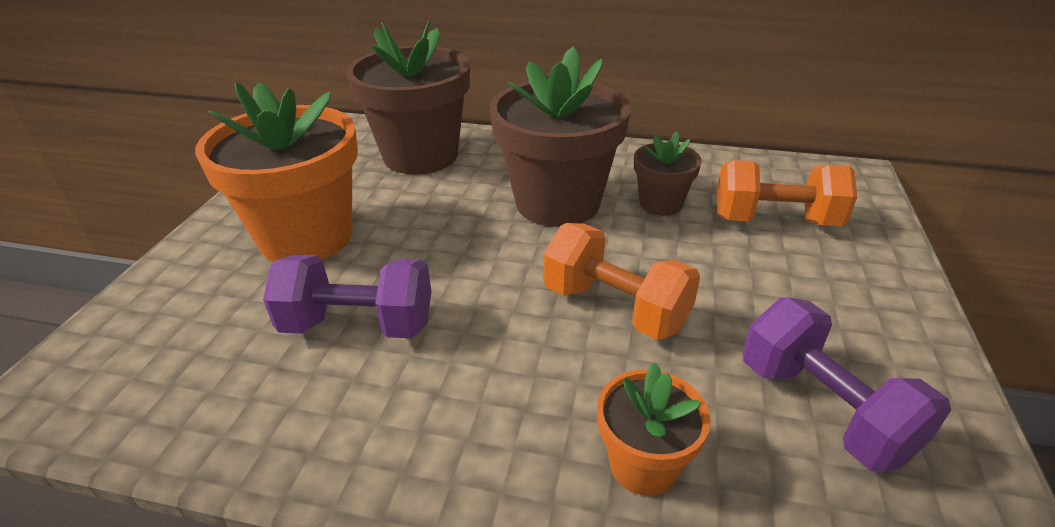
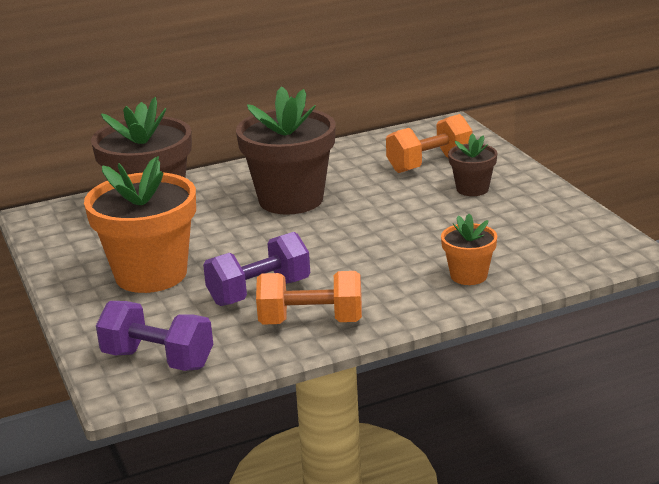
camera: 35 degrees left, 10 degrees down
(615, 308) = (389, 232): orange dumbbell -> orange dumbbell (311, 322)
(660, 204) = (355, 178): brown flower pot -> brown flower pot (472, 189)
(823, 409) = (523, 229): purple dumbbell -> purple dumbbell (158, 360)

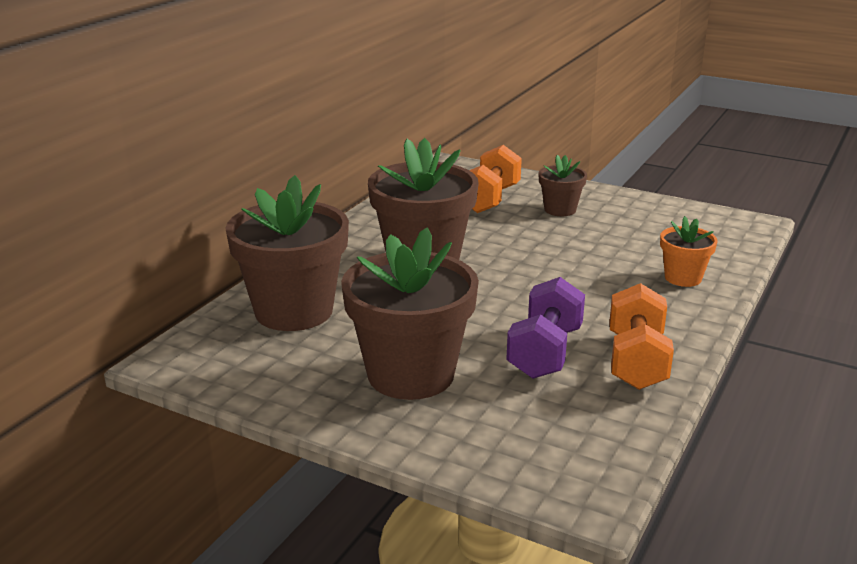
camera: 40 degrees left, 0 degrees up
(151, 274) = (410, 375): orange flower pot -> brown flower pot
(158, 360) = (569, 454): purple dumbbell -> none
(311, 322) = (636, 361): orange dumbbell -> orange dumbbell turned 45 degrees counterclockwise

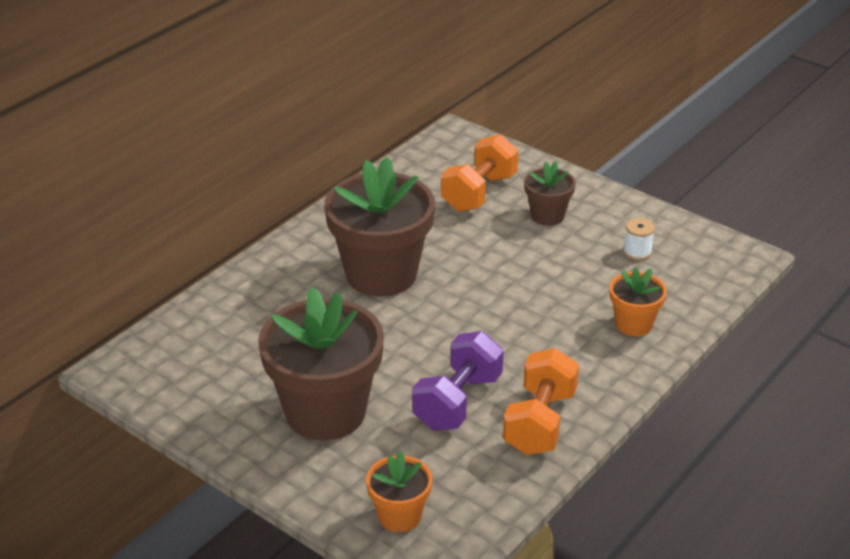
camera: 10 degrees right, 10 degrees up
(294, 311) = (240, 324): brown flower pot -> none
(530, 459) = (399, 516): none -> orange flower pot
(655, 228) = (637, 252): none -> white spool

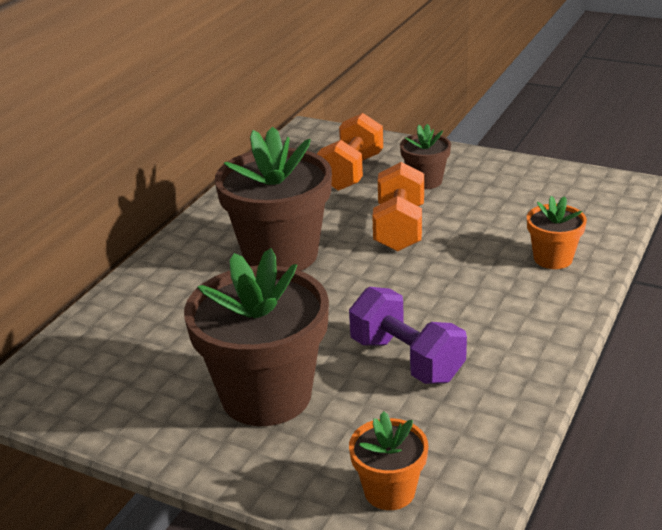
camera: 10 degrees left, 5 degrees down
(457, 402) = (406, 360): purple dumbbell -> purple dumbbell turned 60 degrees counterclockwise
(540, 422) = (502, 365): orange dumbbell -> orange dumbbell (399, 228)
(637, 252) = (525, 198): white spool -> none

